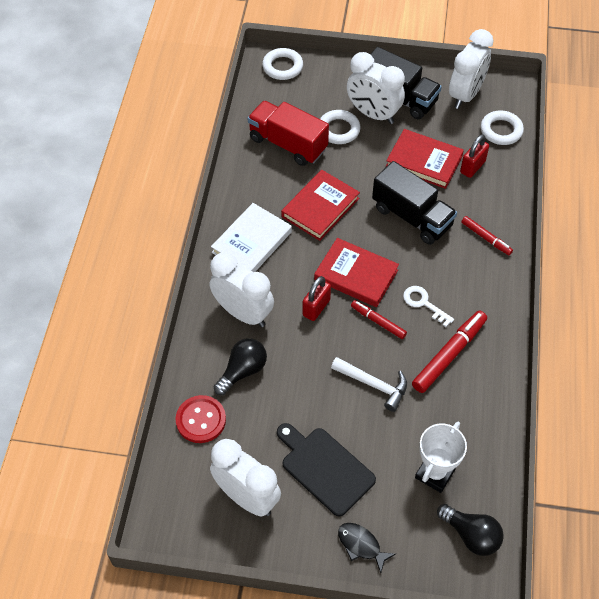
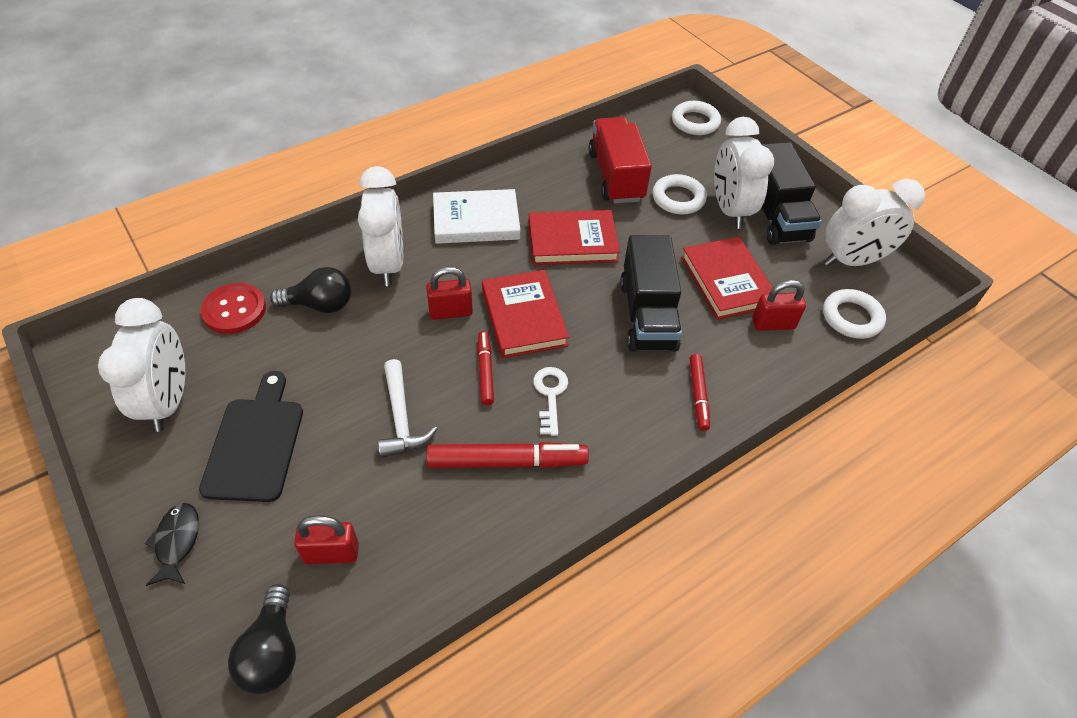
camera: 45 degrees right, 5 degrees down
(434, 473) = (331, 553): white trophy -> red padlock

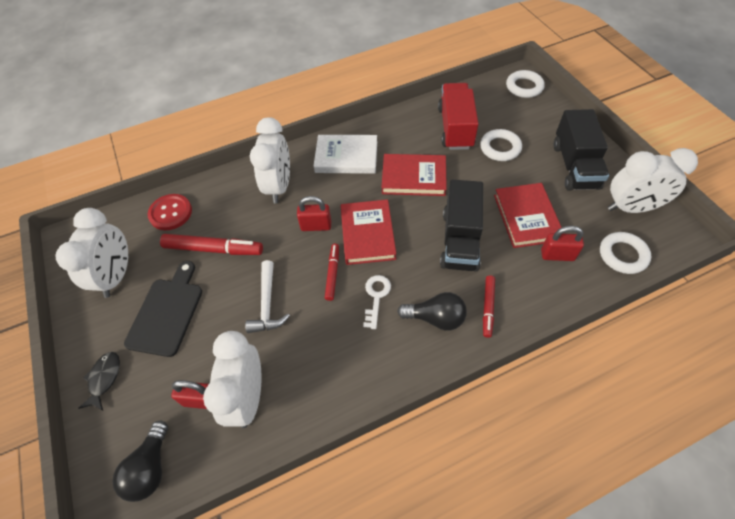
camera: 15 degrees right, 5 degrees up
(320, 305) = (227, 213): black light bulb -> black light bulb (435, 318)
(507, 461) = (336, 345): red marker -> red marker (213, 249)
(729, 210) = (539, 159): white clock -> white clock (248, 397)

